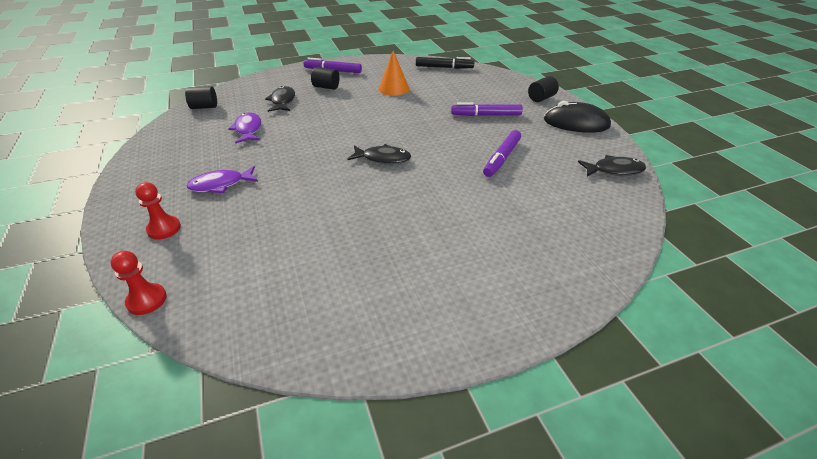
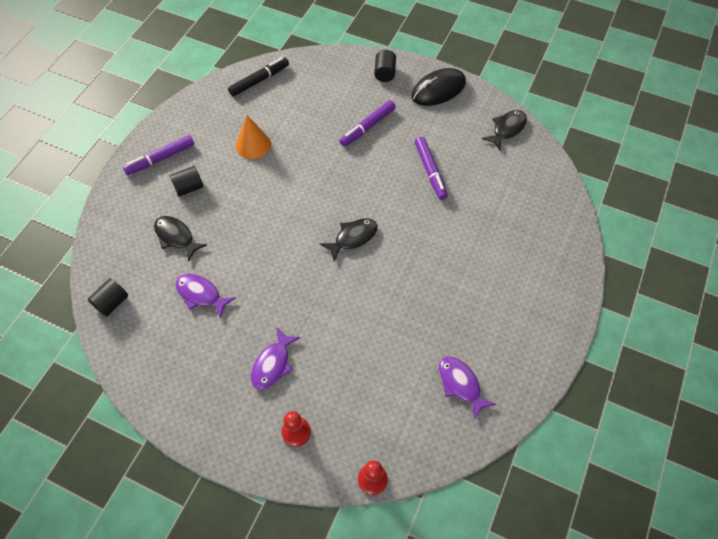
camera: 45 degrees left, 20 degrees up
(314, 298) = (460, 384): none -> purple fish

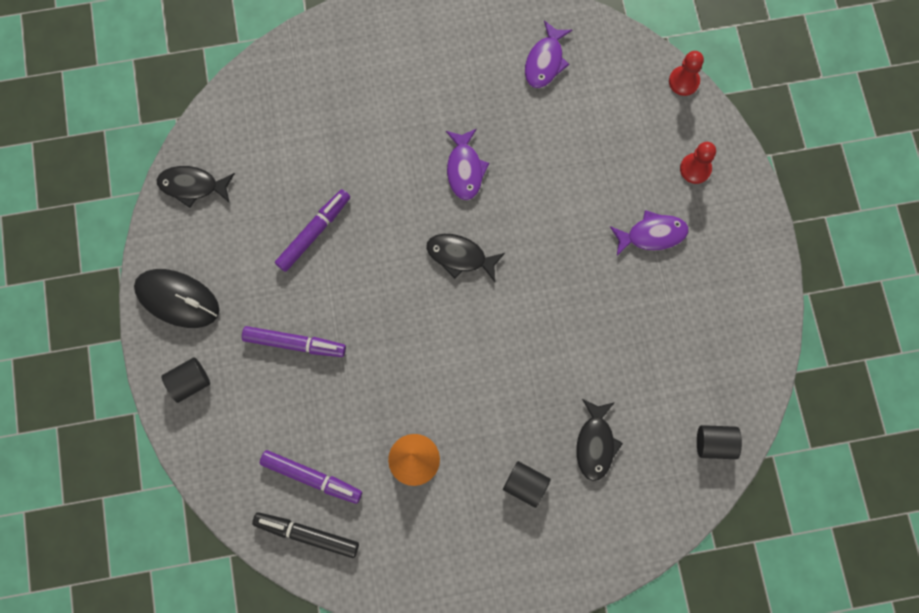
camera: 125 degrees left, 15 degrees up
(160, 159) = (511, 556): purple marker -> purple marker (311, 478)
(201, 294) = (637, 360): purple fish -> purple fish (465, 169)

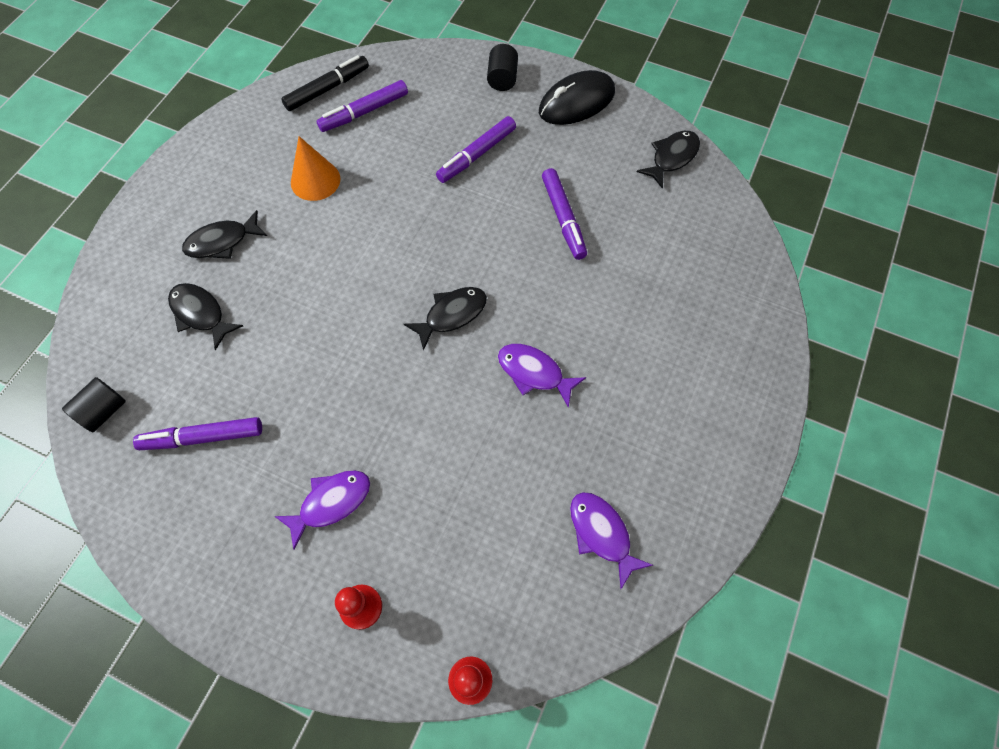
camera: 125 degrees right, 10 degrees down
(525, 485) = (222, 242): black cylinder -> black fish
(652, 235) = (331, 503): purple fish -> purple fish turned 150 degrees counterclockwise
(677, 356) = (203, 437): none -> purple marker

